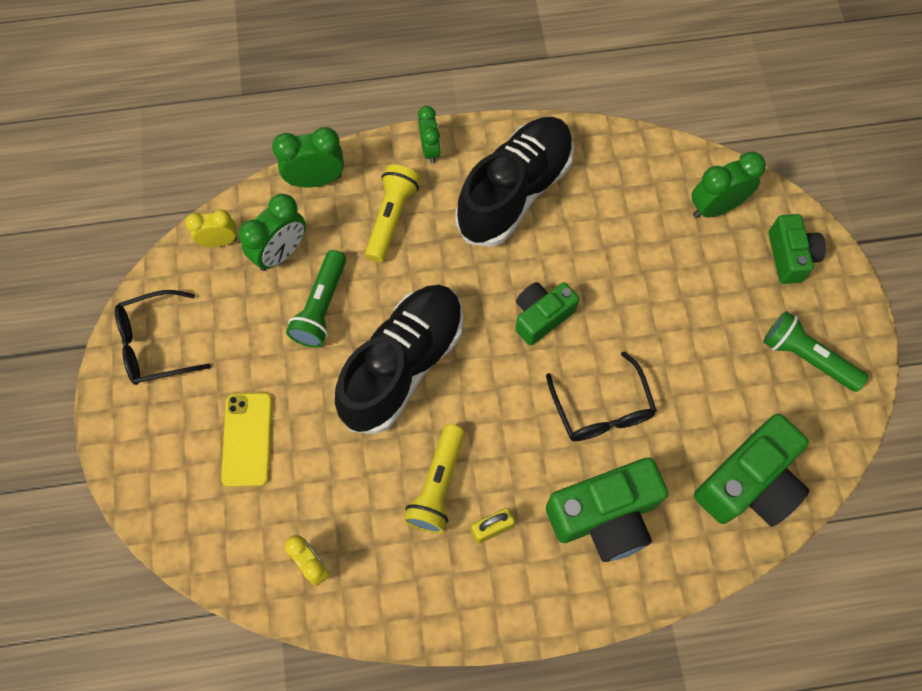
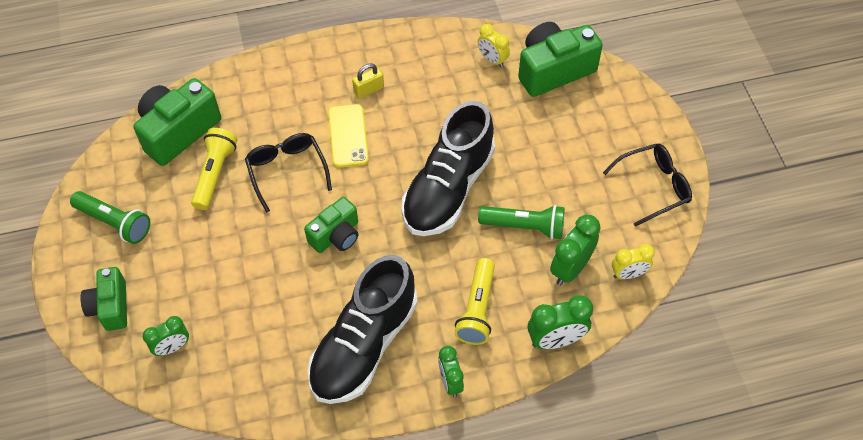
camera: 175 degrees right, 10 degrees down
(247, 439) = (559, 128): yellow phone -> yellow phone (348, 136)
(321, 307) = (524, 227): green flashlight -> green flashlight turned 90 degrees clockwise
(437, 485) = (410, 111): yellow flashlight -> yellow flashlight (215, 174)
(604, 516) = (287, 103): green camera -> green camera (553, 70)
(715, 207) = (172, 347): green clock -> green clock, size x0.67

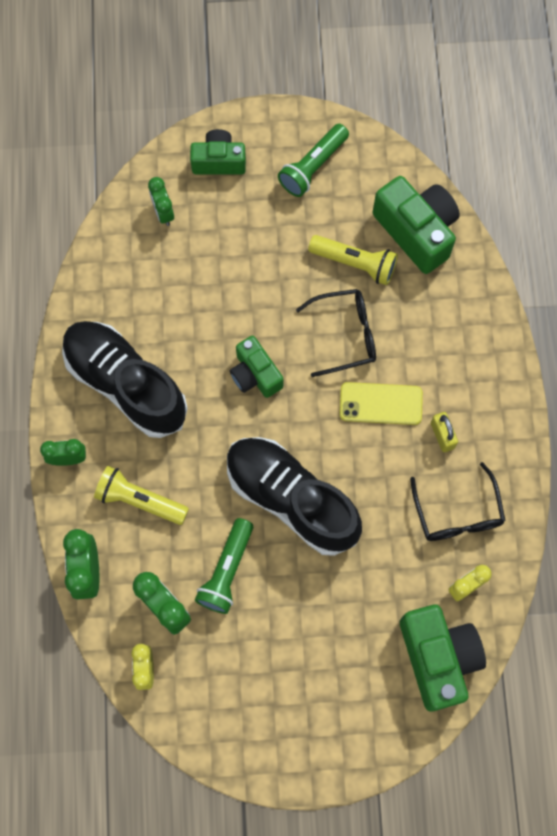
camera: 100 degrees right, 15 degrees up
(653, 187) = (249, 731): black glasses -> black glasses (457, 513)

